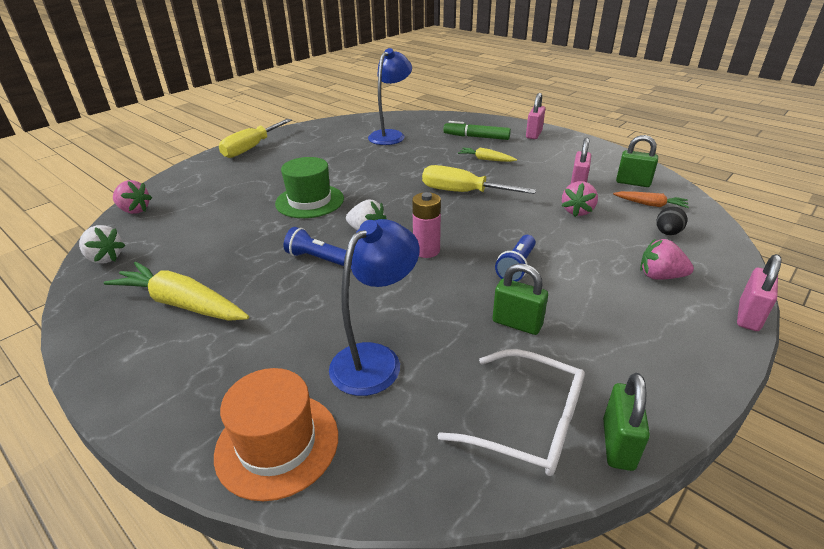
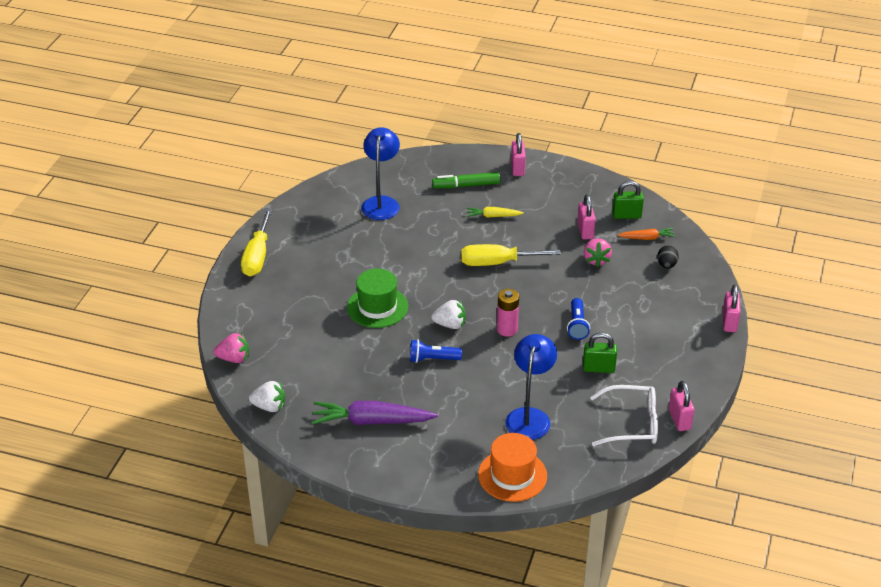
camera: 25 degrees left, 5 degrees up
(182, 304) = (372, 421): yellow carrot -> purple carrot
(618, 444) = (679, 419): green padlock -> pink padlock
(660, 276) = (671, 306): pink strawberry -> none

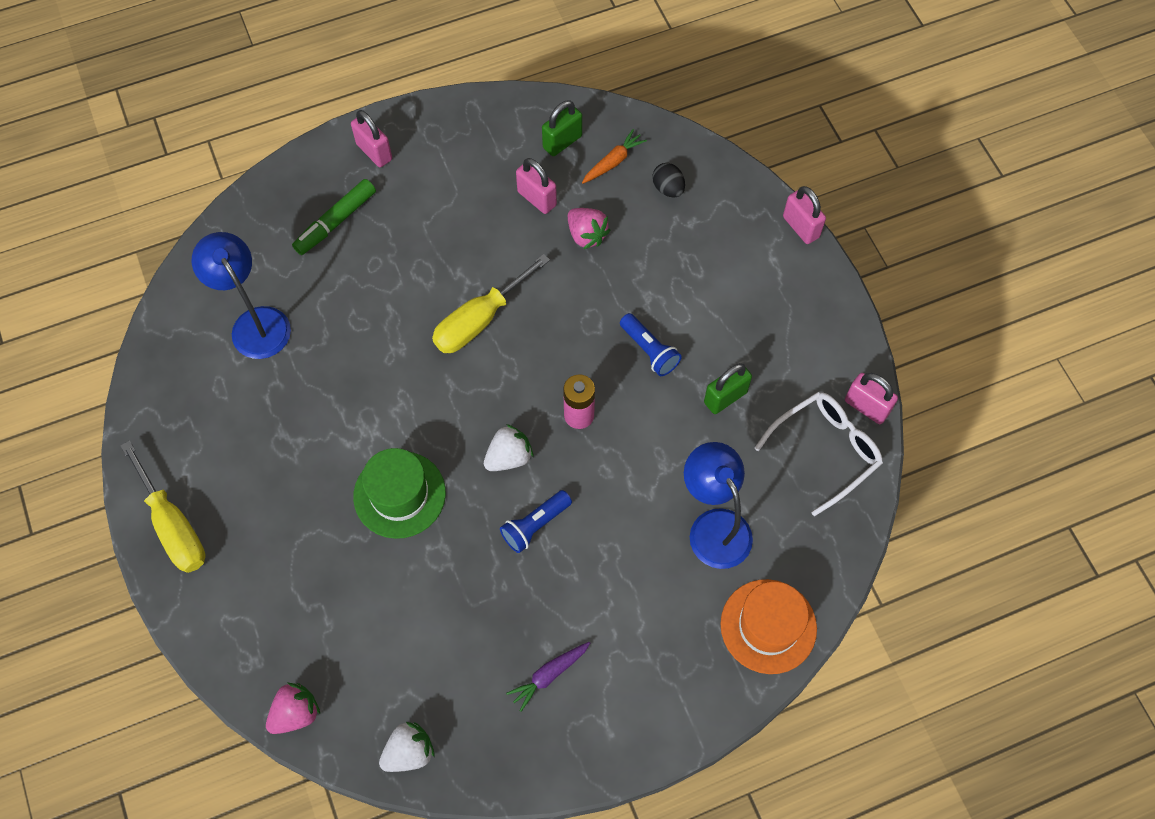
camera: 40 degrees left, 25 degrees up
(372, 421) = (549, 675): purple carrot -> purple carrot, size x0.53
(493, 216) = (411, 249): yellow carrot -> none

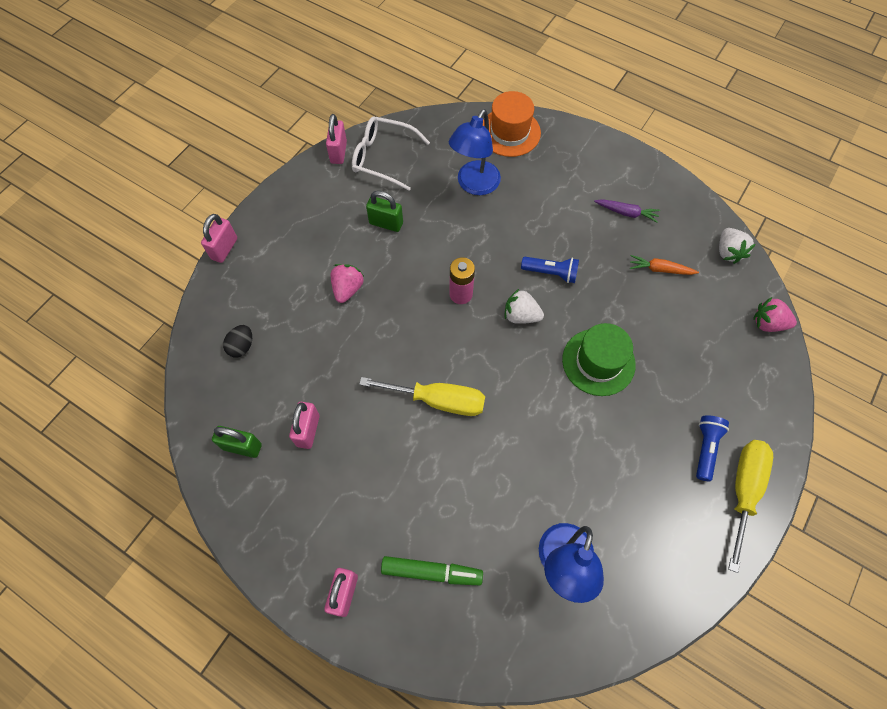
camera: 125 degrees left, 0 degrees up
(409, 752) = (728, 252): white strawberry -> white strawberry turned 120 degrees counterclockwise
(586, 235) = (318, 375): pink strawberry -> pink strawberry (347, 289)
(613, 162) = (239, 398): orange carrot -> orange carrot (660, 269)
(649, 350) = (383, 282): blue flashlight -> blue flashlight (705, 448)

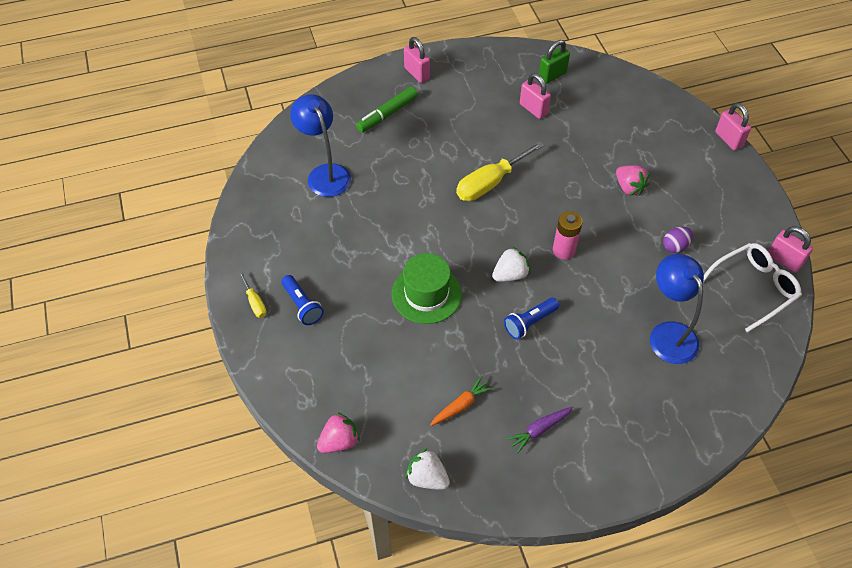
camera: 130 degrees right, 10 degrees down
(242, 346) = (629, 109): black egg -> none
(386, 223) = (675, 246): green padlock -> purple egg
(509, 132) = (713, 408): orange hat -> none
(743, 490) = (255, 302): yellow screwdriver -> yellow screwdriver, size x0.50

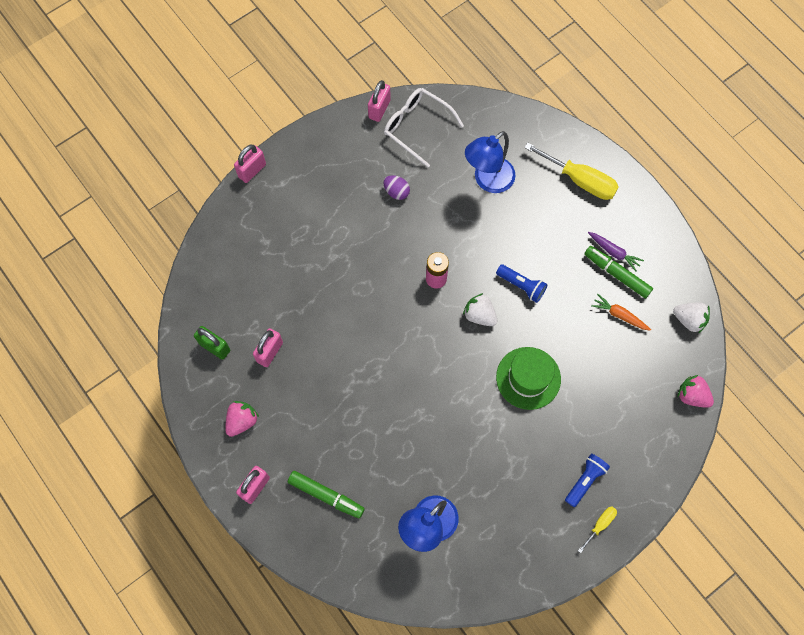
camera: 110 degrees left, 15 degrees up
(427, 477) = (689, 320): white strawberry -> white strawberry turned 75 degrees counterclockwise
(490, 183) = (382, 364): yellow screwdriver -> yellow screwdriver (580, 180)
(511, 422) = (617, 274): none -> green marker
(629, 187) = (342, 242): pink strawberry -> pink strawberry (242, 421)

